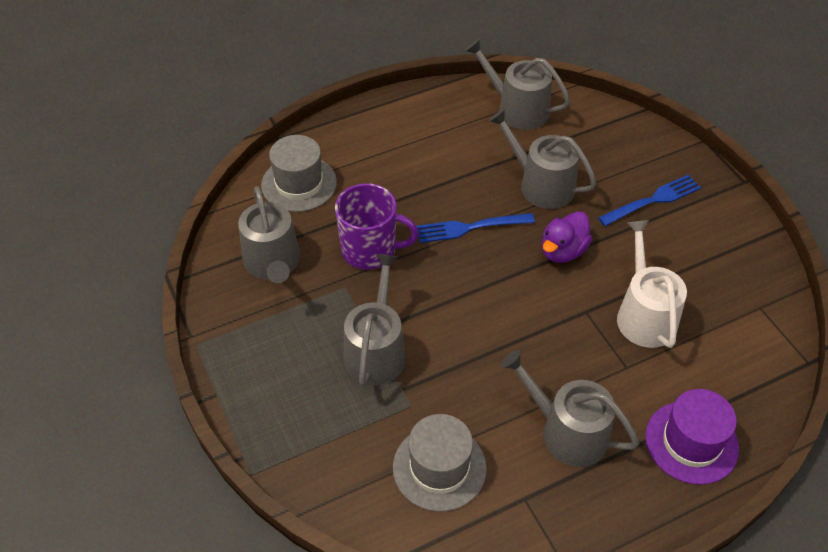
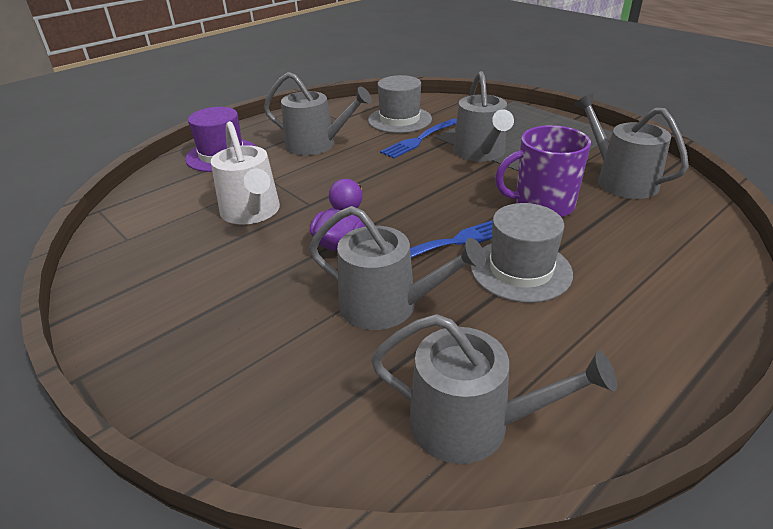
camera: 165 degrees right, 15 degrees down
(299, 184) = (679, 242): grey hat -> grey hat (521, 270)
(653, 200) = (229, 319): blue fork -> blue fork (419, 139)

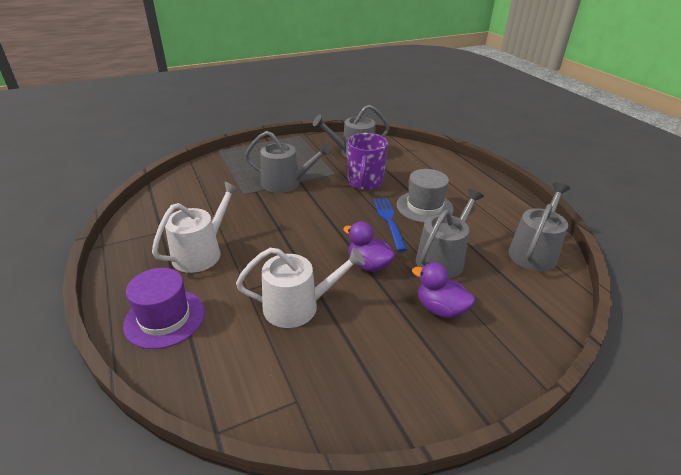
camera: 75 degrees left, 0 degrees up
(273, 315) = (440, 309): none -> purple duck
(316, 145) = (201, 252): grey watering can -> white watering can
(399, 120) = (197, 202): grey hat -> none
(419, 139) = (242, 201): blue fork -> none

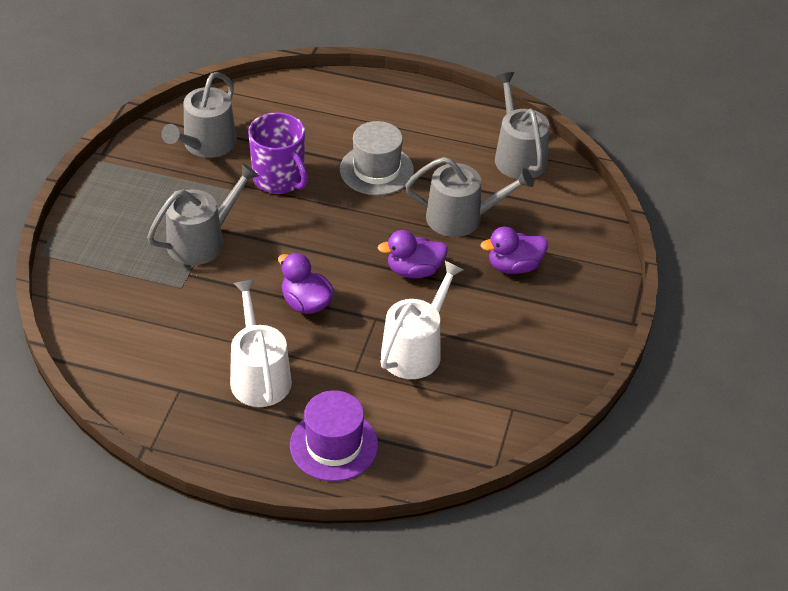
camera: 50 degrees left, 10 degrees up
(283, 238) = (306, 303): none -> purple duck
(389, 221) = (368, 211): blue fork -> none
(443, 259) = (461, 218): grey watering can -> grey watering can turned 105 degrees clockwise

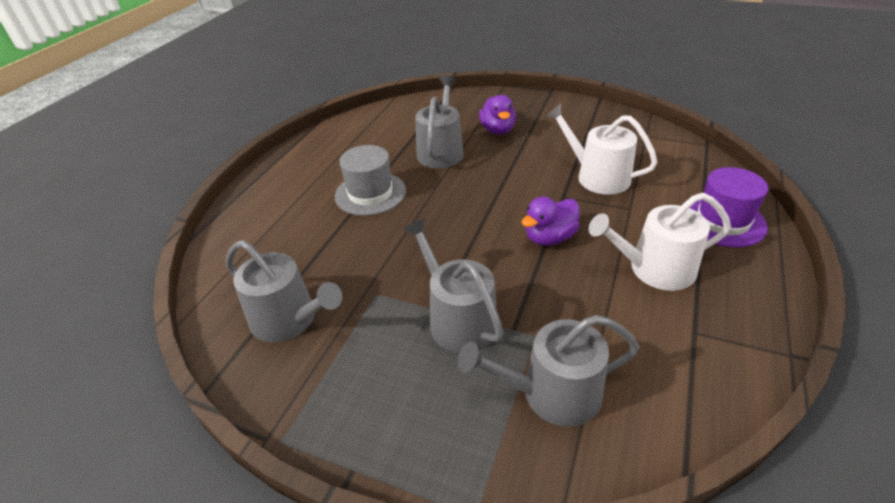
camera: 80 degrees left, 5 degrees down
(279, 179) = (367, 257): purple mug -> none
(414, 270) = (503, 175): purple duck -> none
(518, 156) = (373, 124): grey watering can -> grey watering can (551, 393)

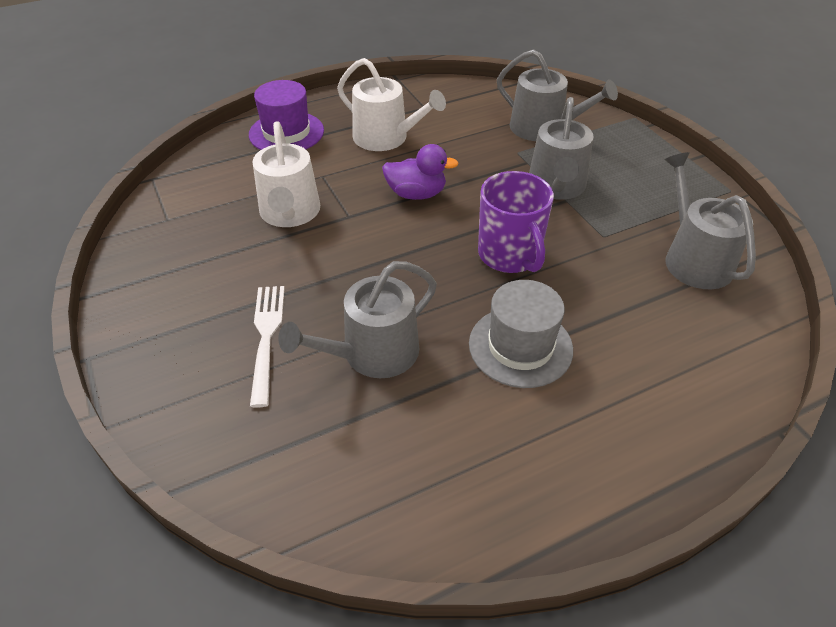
camera: 140 degrees left, 5 degrees up
(430, 236) = (510, 255): none -> purple mug
(497, 130) = (266, 337): purple duck -> white fork

